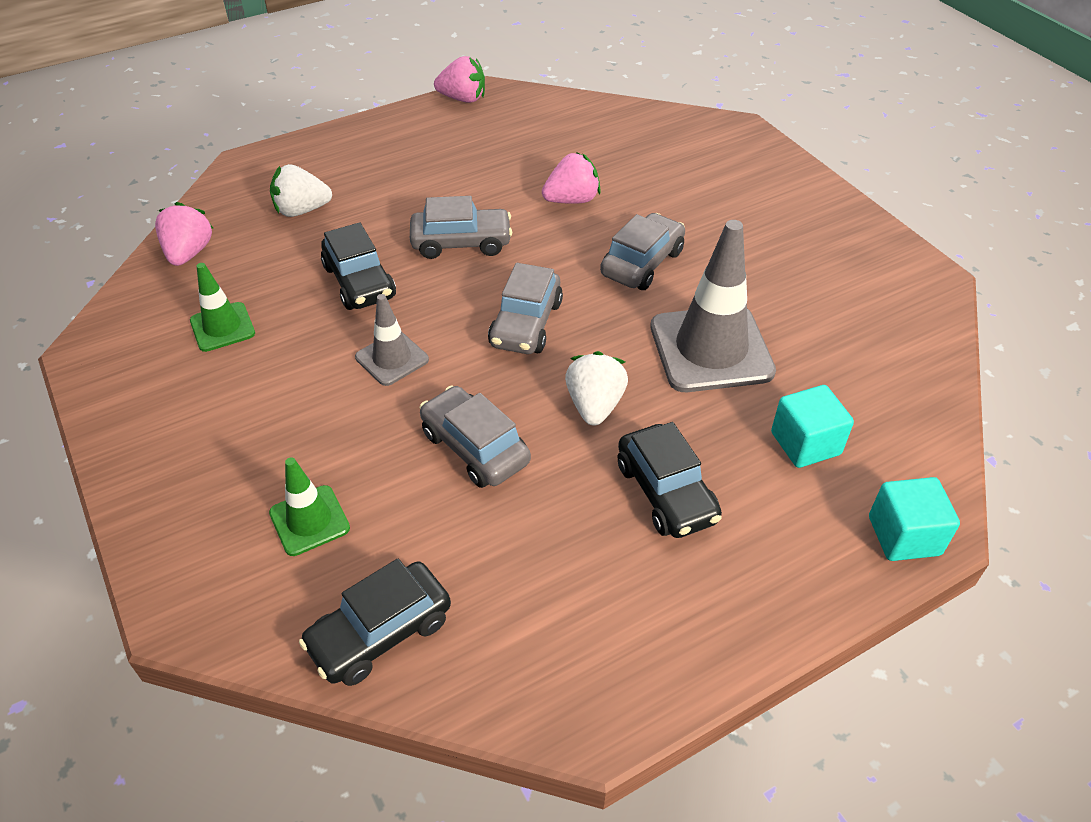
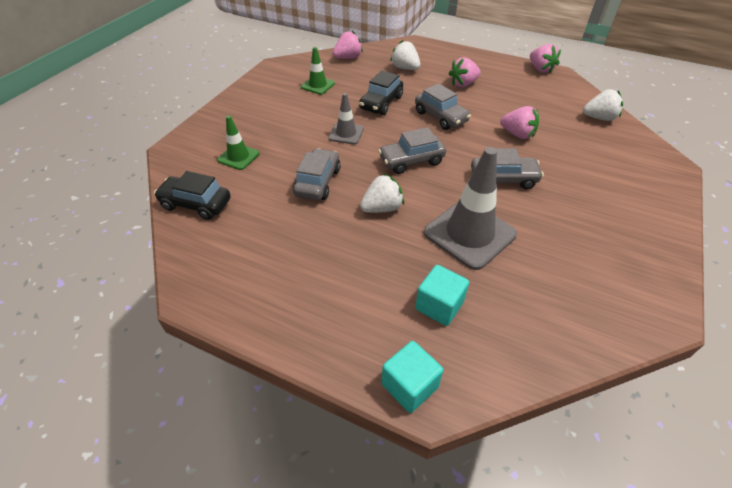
camera: 55 degrees right, 0 degrees up
(412, 180) = (463, 84): none -> pink strawberry
(610, 121) = (599, 118): none -> white strawberry
(666, 492) = (348, 260): black car -> none

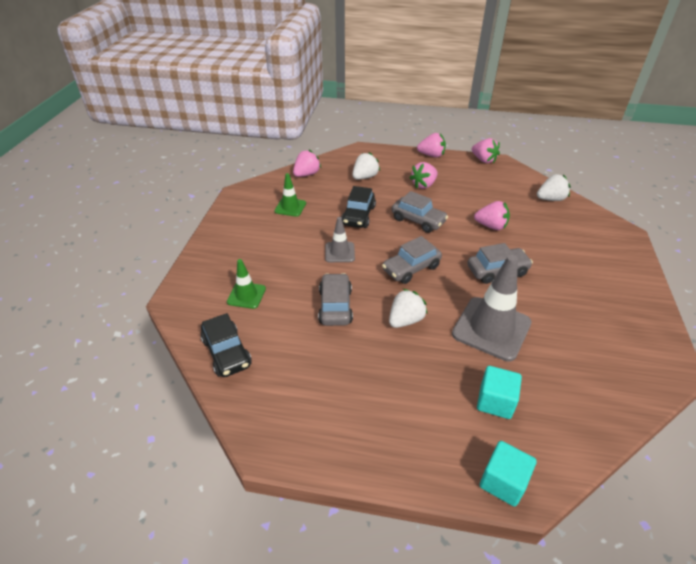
camera: 15 degrees left, 5 degrees down
(196, 204) = (226, 353): black car -> black car turned 120 degrees counterclockwise
(405, 68) = (365, 177): white strawberry -> white strawberry turned 105 degrees clockwise
(485, 57) = (431, 155): none -> pink strawberry

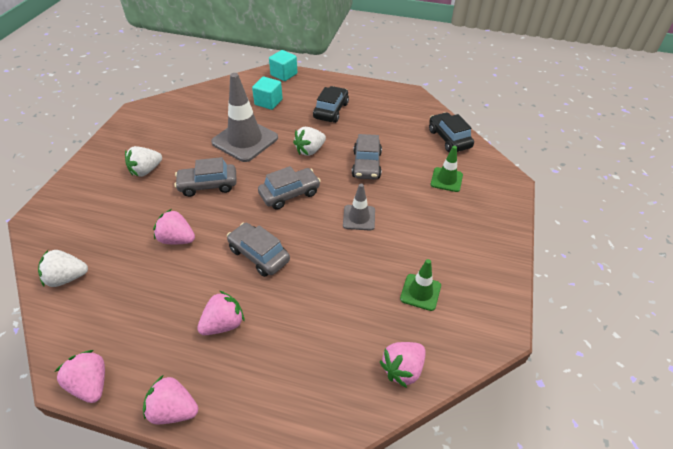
camera: 175 degrees left, 5 degrees up
(358, 216) = (331, 269): black car -> black car (331, 111)
(365, 177) = (308, 352): white strawberry -> white strawberry (146, 170)

